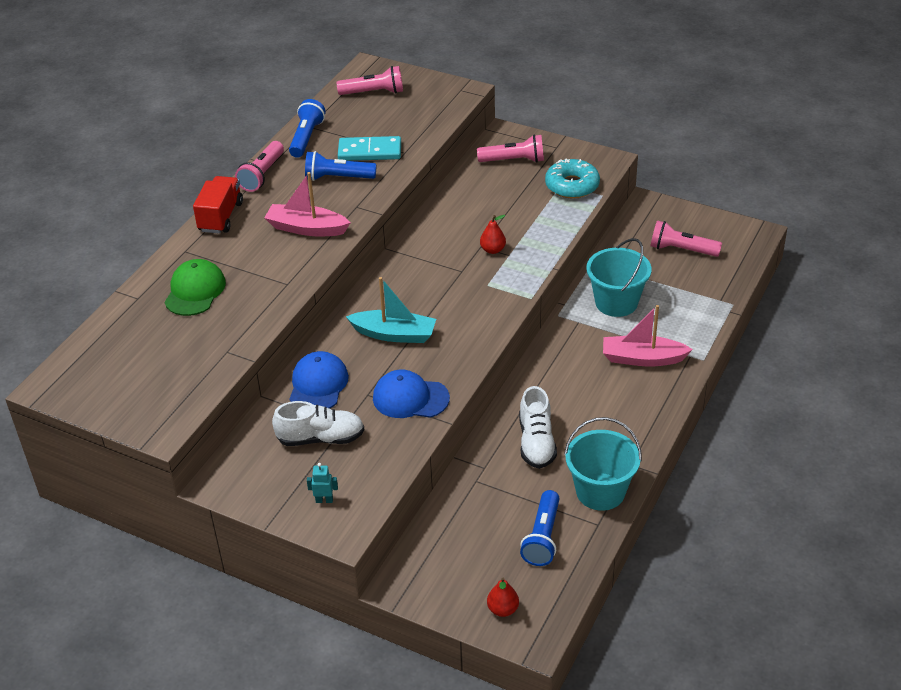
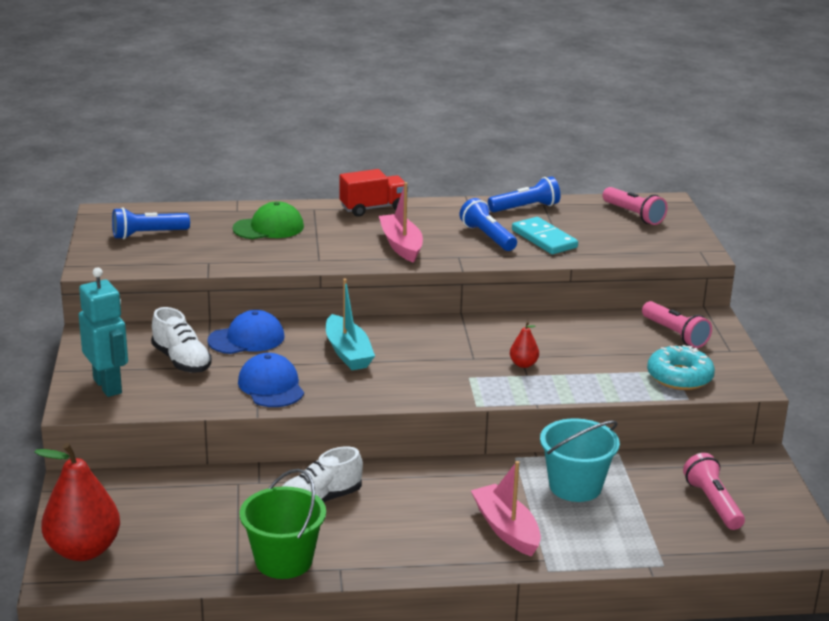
camera: 55 degrees right, 15 degrees down
(262, 175) = (449, 206): pink flashlight -> none
(324, 500) = (108, 386): turquoise robot -> turquoise robot, size x2.41
(503, 609) = (83, 550): red pear -> red pear, size x2.21
(542, 537) = (193, 544): blue flashlight -> blue flashlight (148, 234)
(600, 491) = (284, 561): turquoise bucket -> green bucket

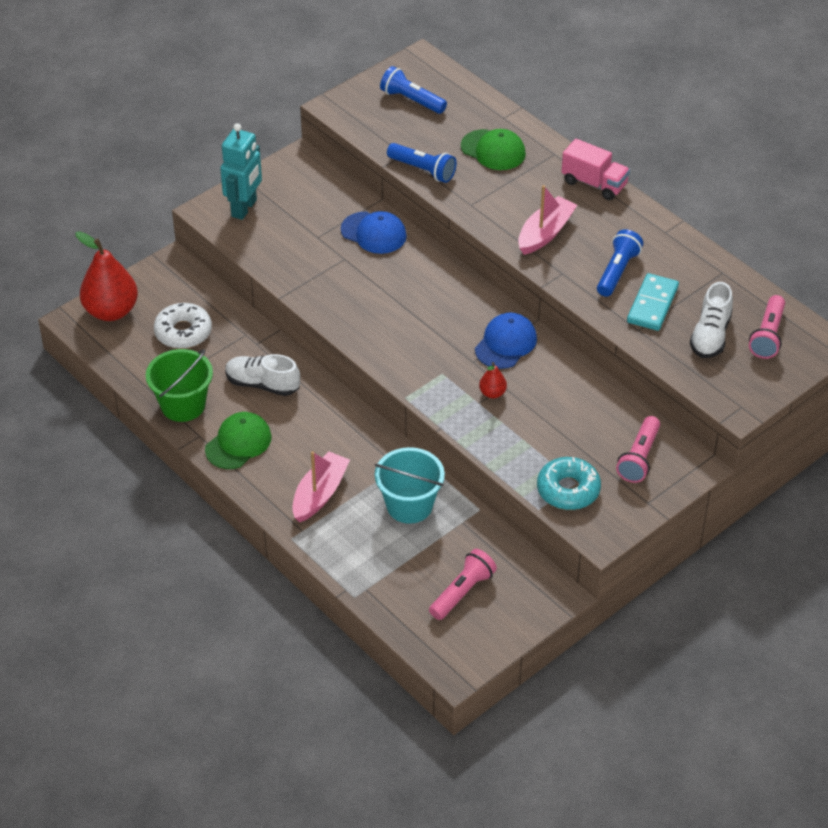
camera: 55 degrees right, 20 degrees up
(181, 361) = (311, 221): white shoe -> white shoe (710, 335)
(181, 517) = (183, 332): none -> white donut
(271, 386) = (323, 282): blue cap -> blue cap (505, 343)
(348, 352) = (409, 293): turquoise boat -> none
(373, 208) = (594, 183): red truck -> pink truck
(381, 548) = (238, 443): none -> green cap
(525, 208) = (701, 266): blue flashlight -> blue flashlight (423, 170)

